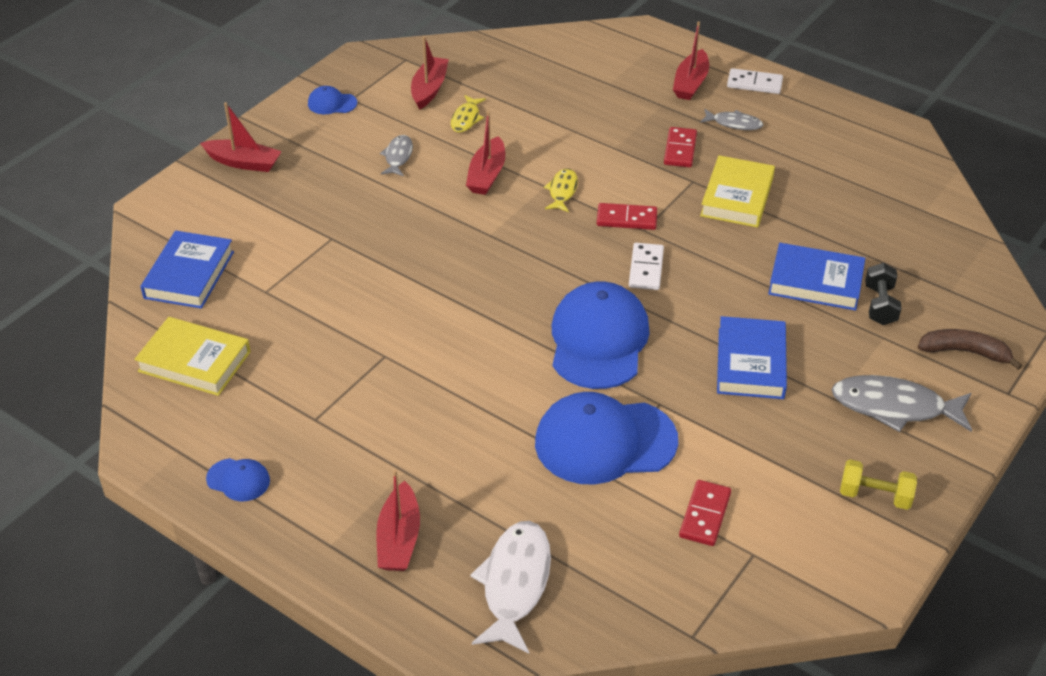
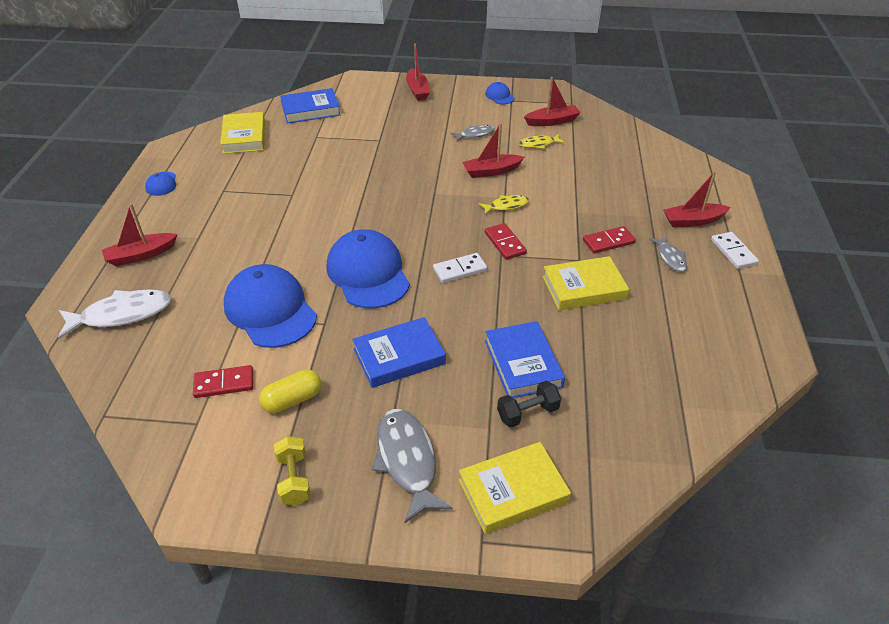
camera: 60 degrees right, 0 degrees up
(598, 340) = (368, 273): blue cap -> blue cap turned 90 degrees counterclockwise
(764, 465) = (292, 400): none -> yellow capsule
(965, 352) = (513, 491): brown banana -> yellow book

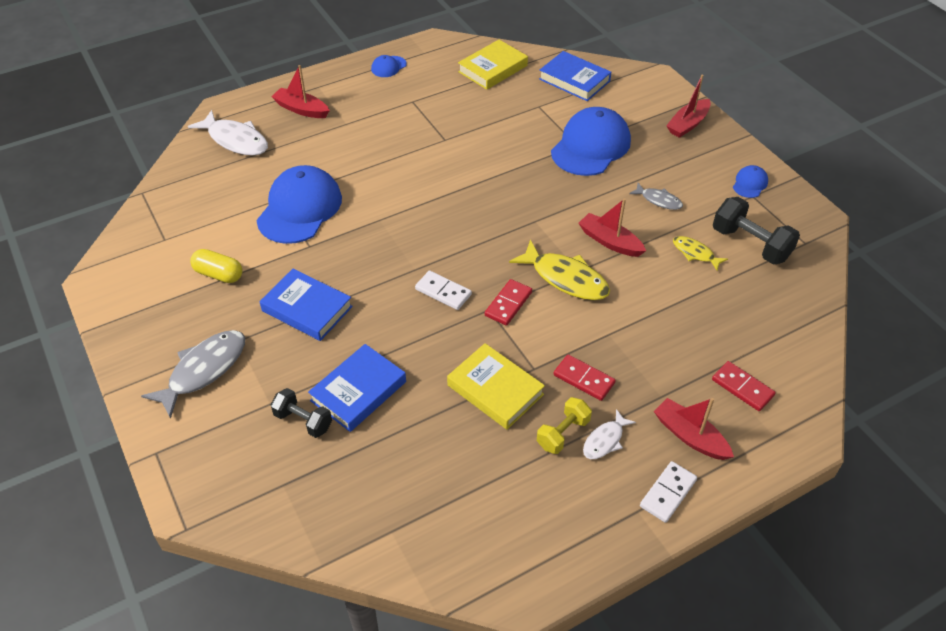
camera: 55 degrees right, 5 degrees up
(224, 383) = (209, 230): red domino -> red domino (742, 388)
(294, 479) = (148, 317): yellow dumbbell -> yellow dumbbell (563, 433)
(368, 273) = (388, 238): blue cap -> blue cap (590, 146)
(506, 206) = (565, 278): yellow fish -> yellow fish, size x1.81
(513, 491) = (214, 449): yellow book -> none
(552, 121) = (750, 244): red boat -> black dumbbell
(670, 258) = (605, 440): grey fish -> white fish

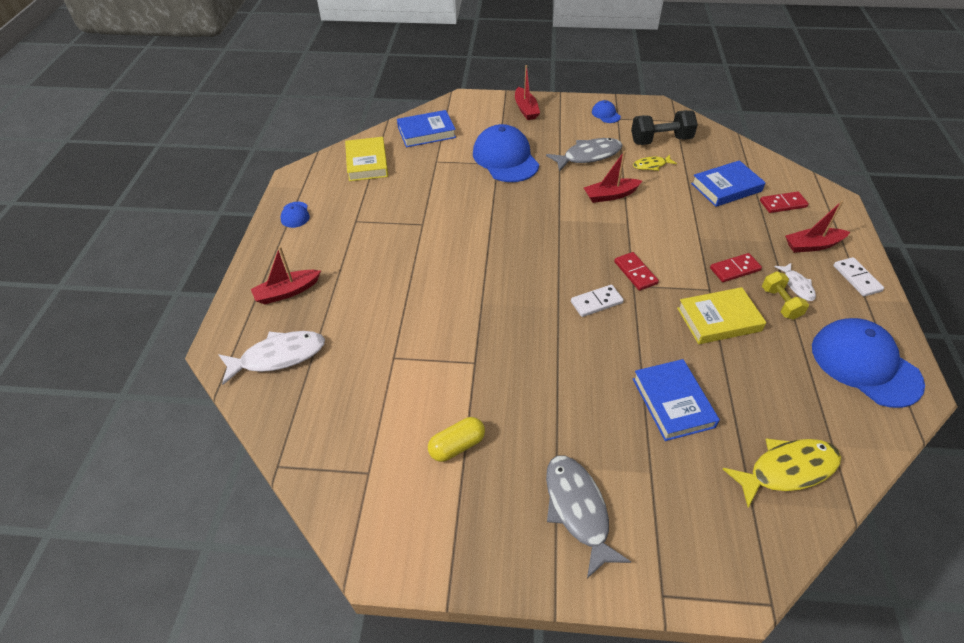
camera: 55 degrees left, 0 degrees up
(300, 209) = (420, 349): blue cap -> blue cap (865, 364)
(303, 421) = (685, 455): black dumbbell -> none
(307, 309) = (552, 397): blue book -> blue book (726, 187)
(565, 278) = (630, 232): yellow fish -> yellow fish (787, 470)
(658, 200) = (588, 156): grey fish -> grey fish, size x1.81

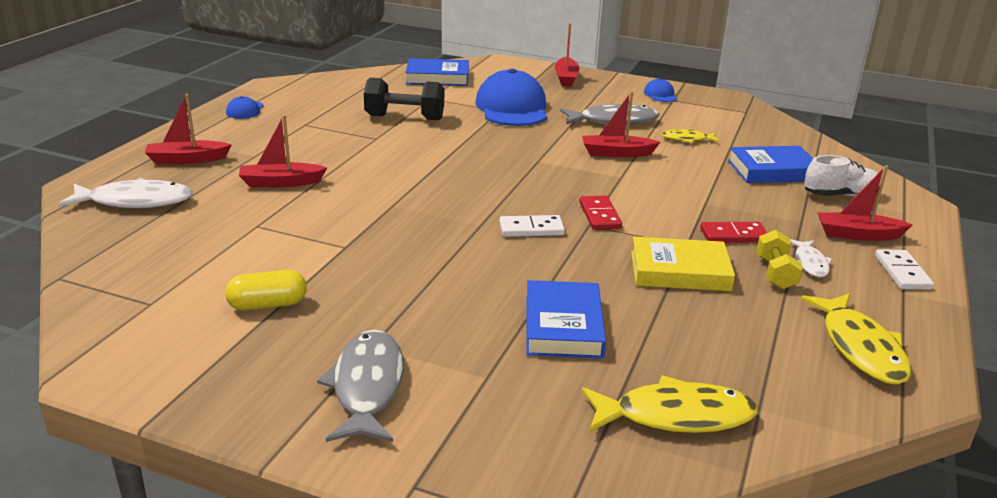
camera: 15 degrees right, 20 degrees down
(367, 163) = (354, 88): yellow book -> none
(380, 300) = (281, 183): none -> red boat
(660, 140) = (714, 123): black dumbbell -> black dumbbell (404, 118)
(783, 204) = (841, 195): red domino -> white shoe
(865, 364) = (860, 348): blue cap -> yellow fish

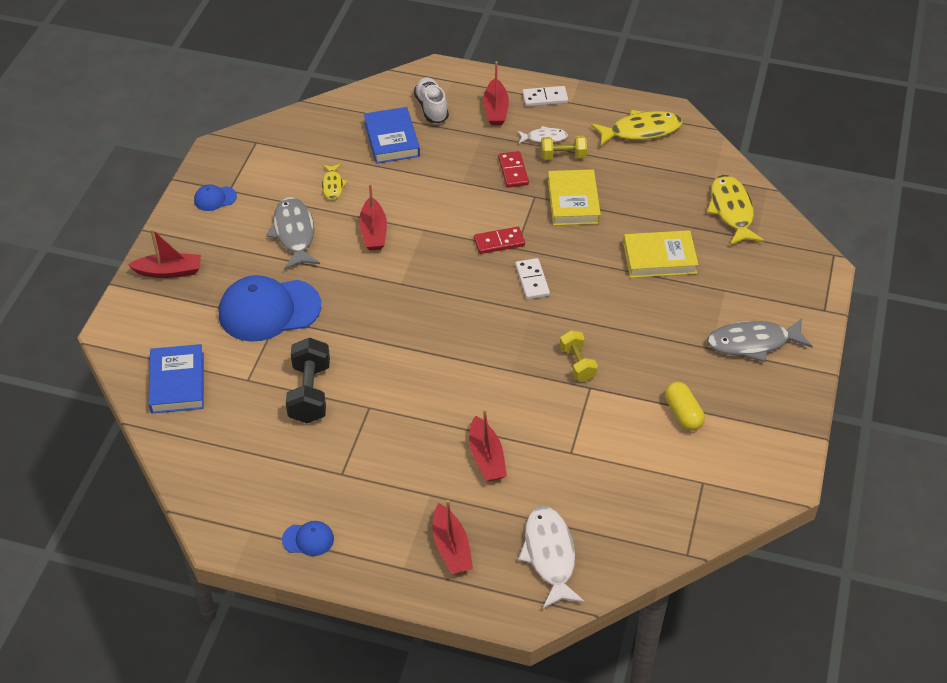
camera: 95 degrees left, 20 degrees up
(385, 243) = (577, 364): none -> yellow dumbbell
(563, 326) = (659, 258): blue book -> yellow book

